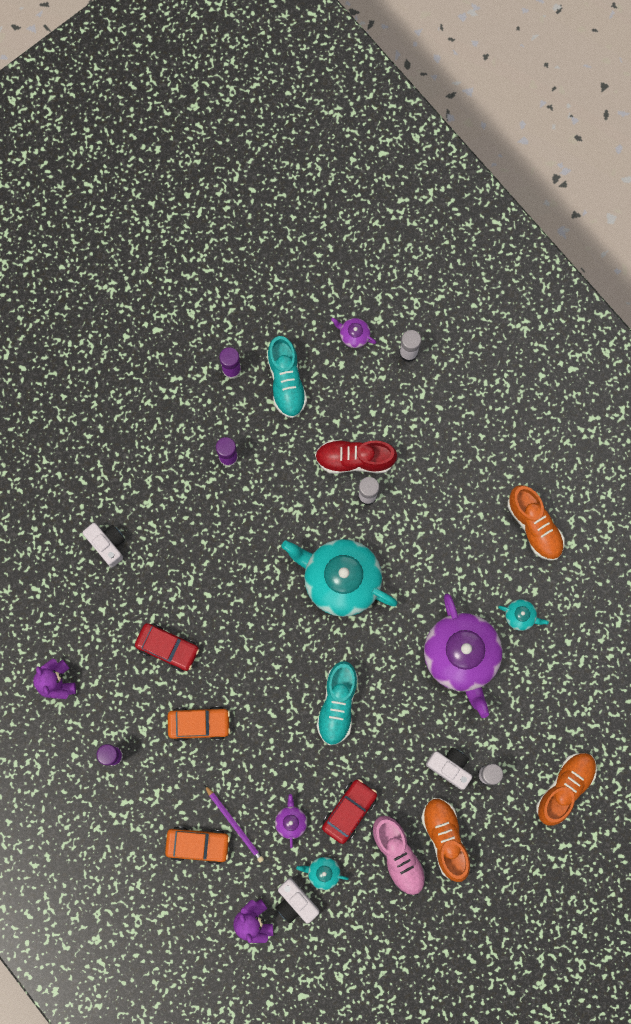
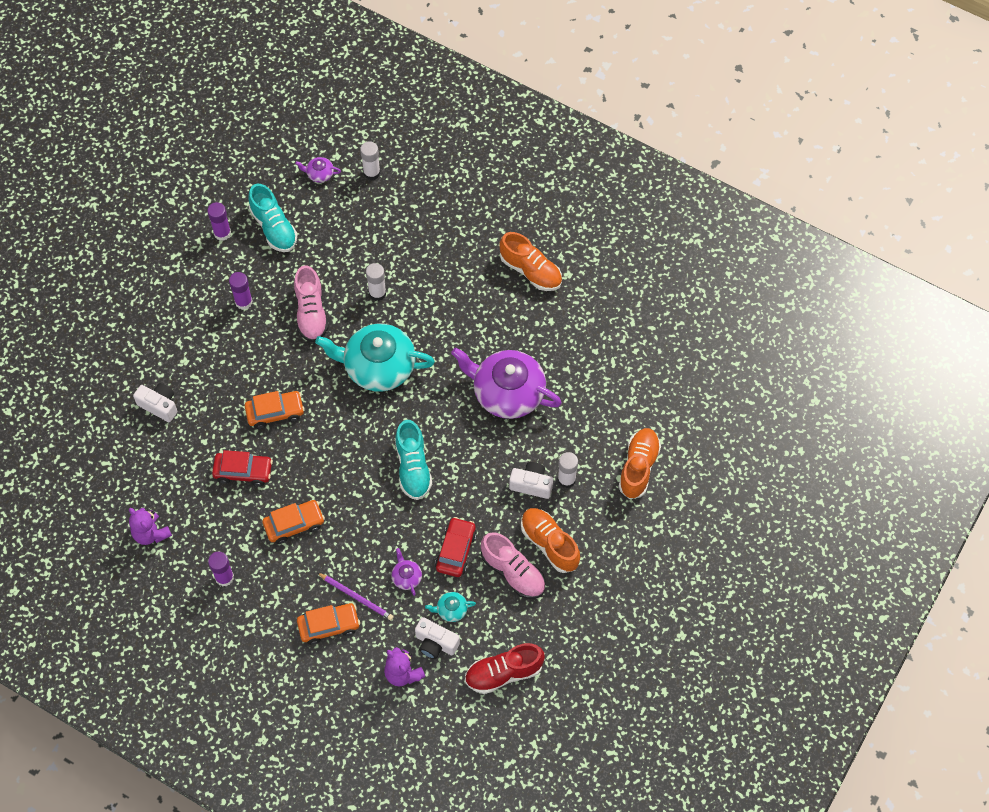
camera: 20 degrees left, 15 degrees down
(220, 594) = (275, 412): none -> orange car
(292, 494) = (311, 312): none -> pink shoe
(355, 459) = (356, 268): red shoe -> red shoe (504, 673)
(461, 656) = (507, 392): purple teapot -> purple teapot turned 150 degrees clockwise
(520, 616) = (546, 344): turquoise teapot -> none

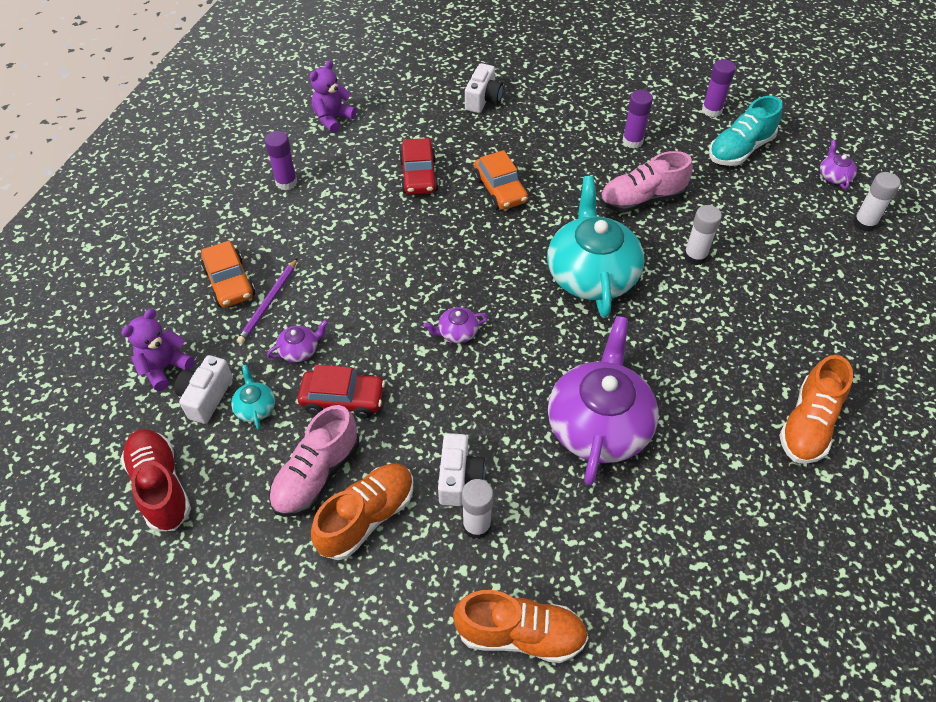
camera: 80 degrees right, 10 degrees down
(294, 524) = (359, 230): orange car -> none
(413, 467) = (457, 332): turquoise shoe -> purple teapot

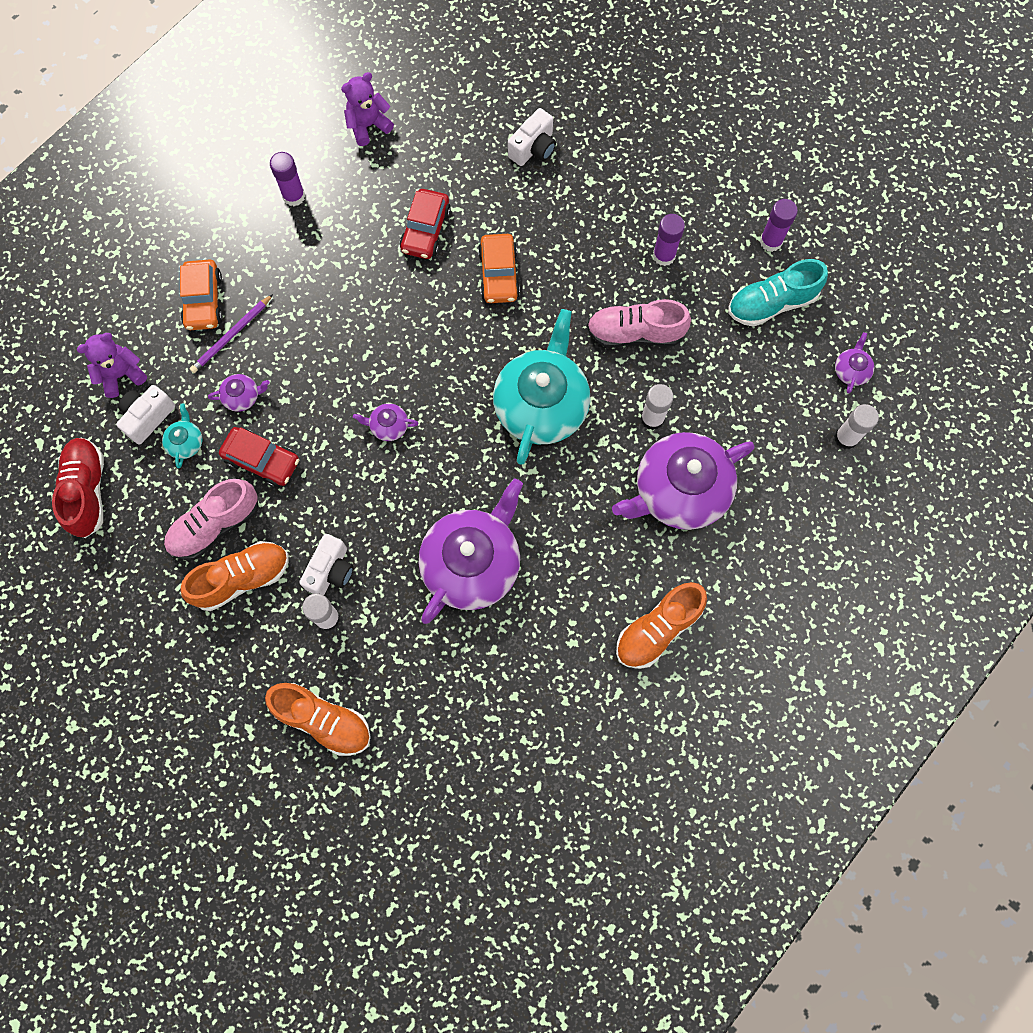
camera: 20 degrees right, 20 degrees up
(753, 303) = (679, 490): none -> purple teapot

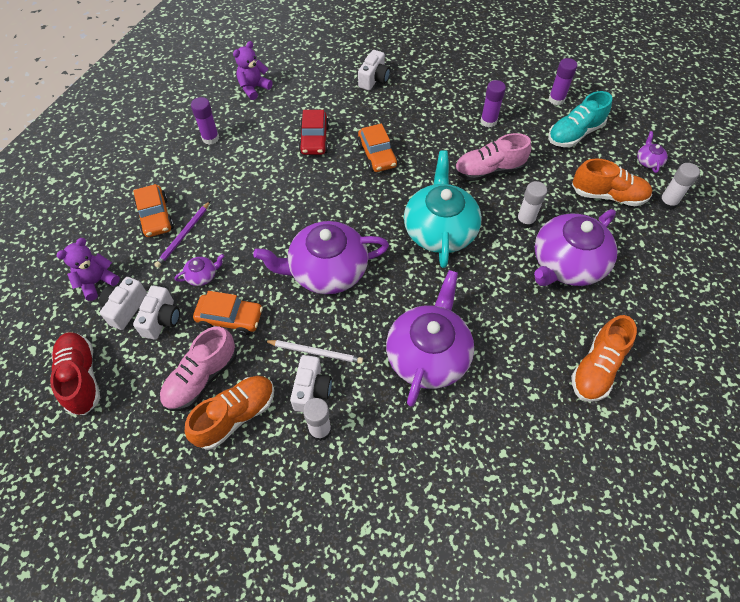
camera: 15 degrees left, 15 degrees down
(186, 442) = (162, 319): turquoise teapot -> white camera
(262, 460) = (230, 318): red car -> orange car
(323, 720) = (341, 521): orange shoe -> orange shoe (608, 195)
(347, 527) = (315, 352): none -> white pencil
(388, 426) = (327, 270): purple teapot -> purple teapot, size x2.46

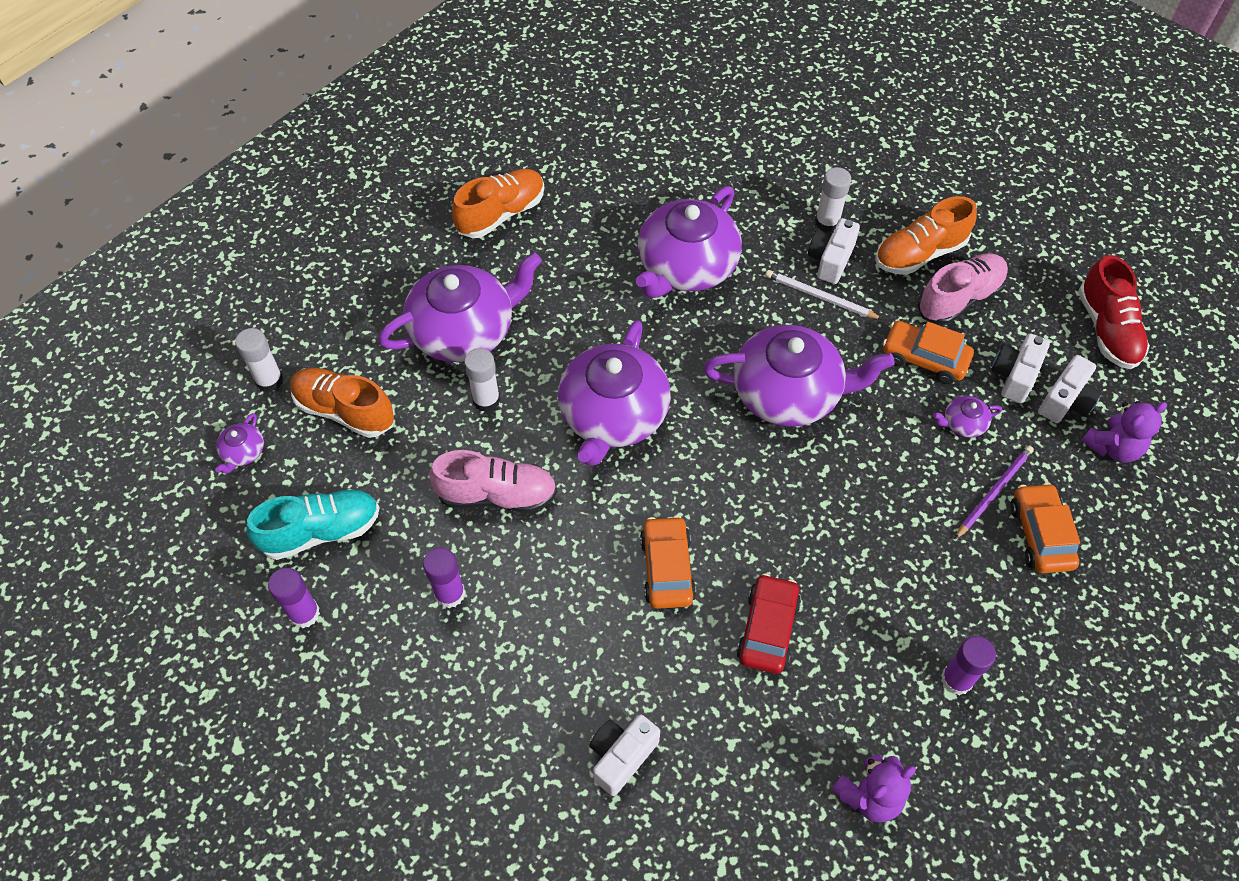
camera: 165 degrees left, 0 degrees up
(440, 230) = (613, 415): turquoise teapot -> purple teapot

